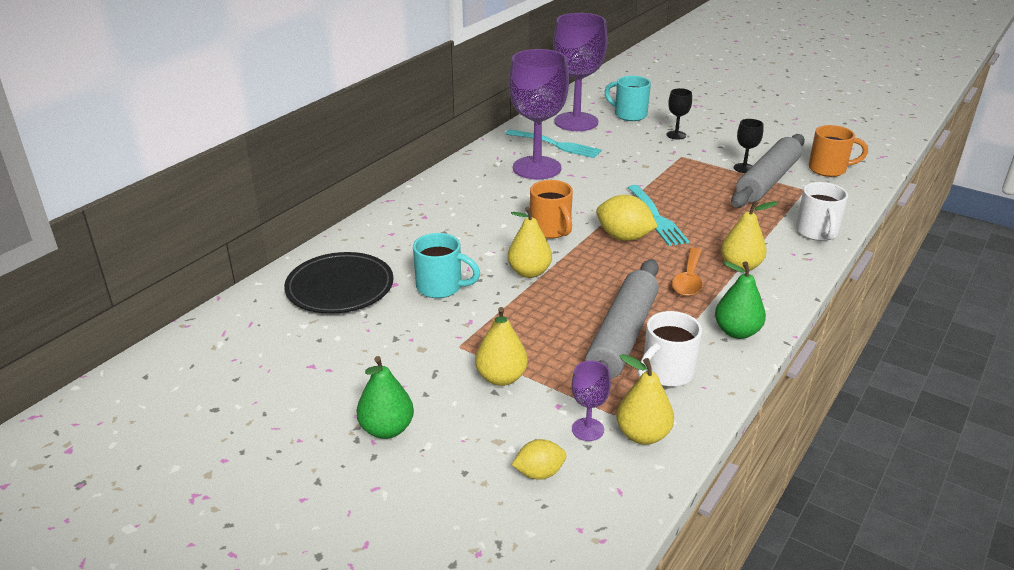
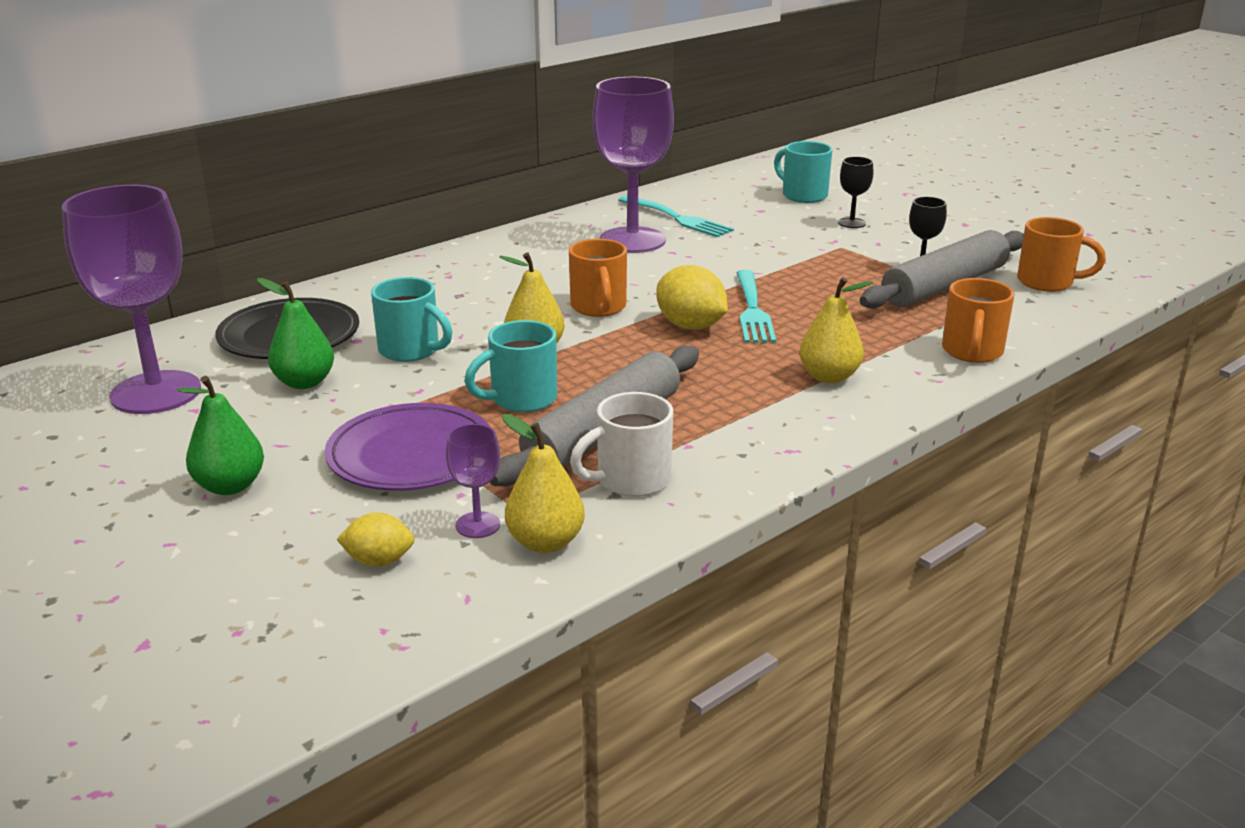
camera: 15 degrees right, 5 degrees down
(501, 378) = (411, 454): yellow pear -> purple plate
(548, 317) = (521, 399): none -> turquoise mug
(576, 122) = (724, 196): purple goblet -> purple goblet (156, 393)
(688, 280) = (743, 383): orange spoon -> none
(736, 332) = (765, 449): green pear -> green pear (304, 382)
(817, 232) = (972, 352): white mug -> orange mug

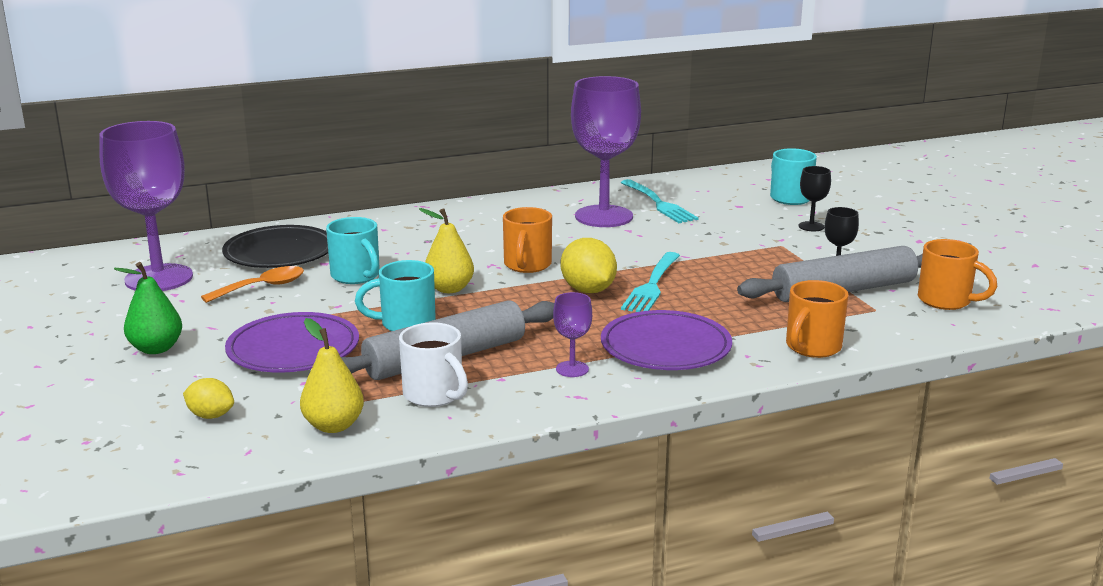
camera: 20 degrees right, 5 degrees down
(304, 382) = (262, 287): green pear -> orange spoon
(478, 525) = (297, 405): purple goblet -> purple goblet (572, 369)
(631, 480) = (434, 395): white mug -> white mug turned 120 degrees counterclockwise
(829, 377) = (665, 347): yellow pear -> purple plate

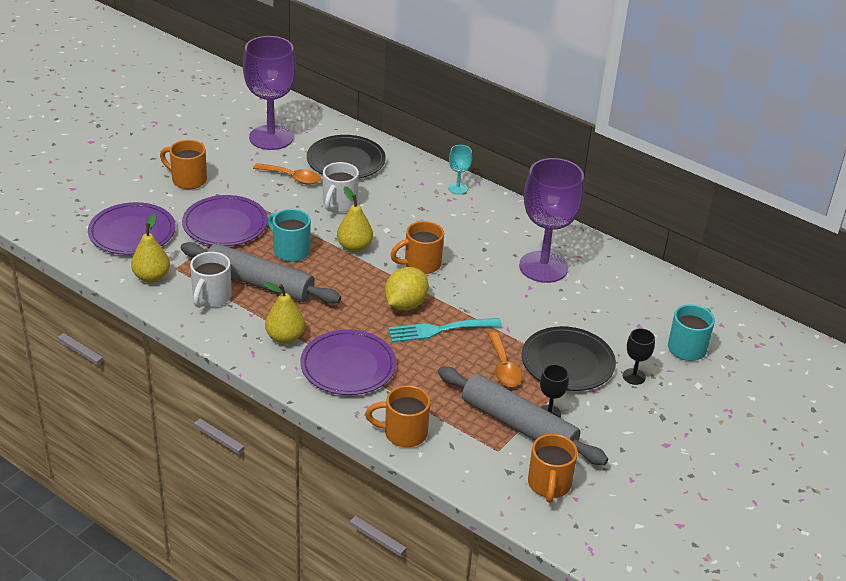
camera: 55 degrees right, 15 degrees up
(156, 349) = (188, 180): green pear -> orange mug
(211, 416) = (132, 232): yellow lemon -> purple plate
(356, 276) = (339, 204): turquoise mug -> white mug
(419, 216) = (458, 188): none -> turquoise goblet
(572, 369) = (285, 337): purple goblet -> yellow pear
(658, 203) = (598, 284): turquoise fork -> none
(745, 273) = (503, 367): none -> orange spoon
(765, 245) = (567, 362): none -> black plate

